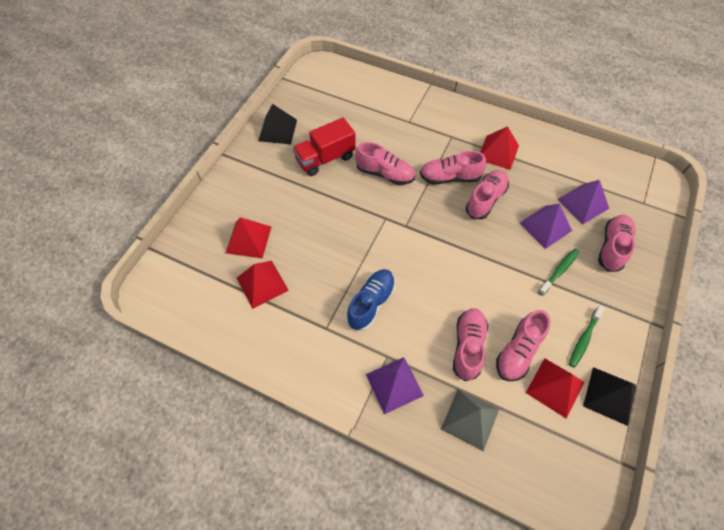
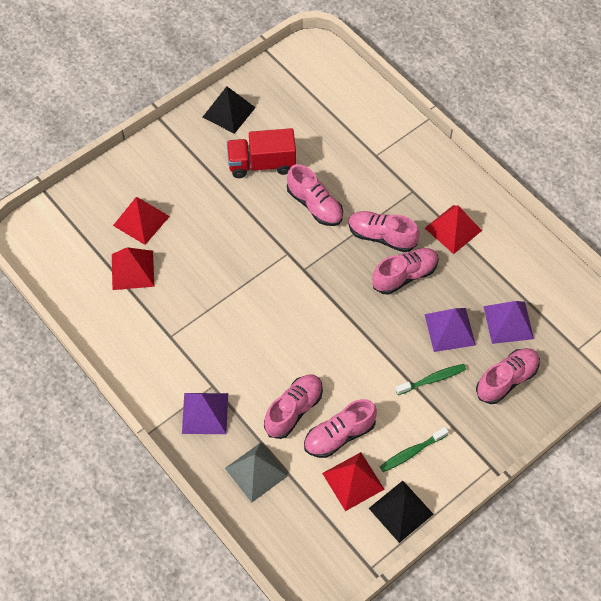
camera: 25 degrees right, 0 degrees up
(371, 303) = (225, 331): blue shoe -> none

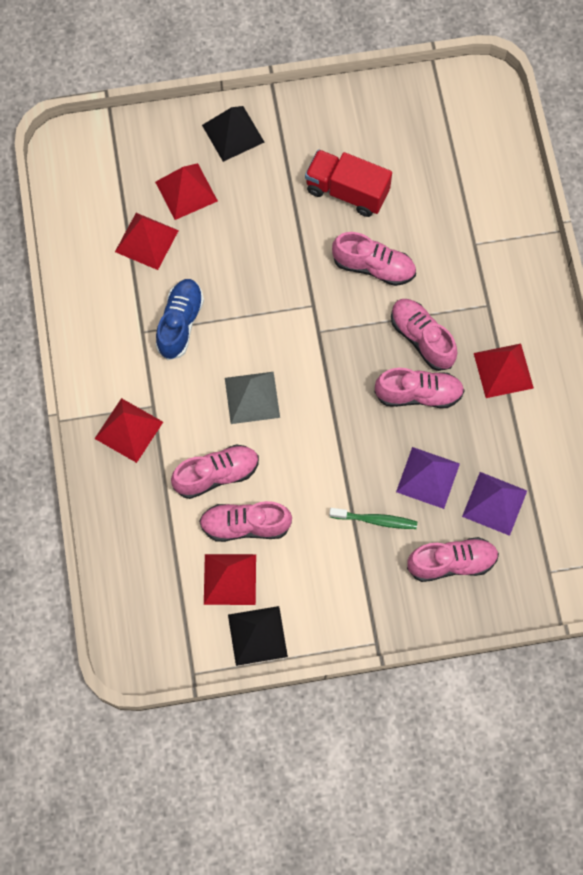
camera: 30 degrees right, 10 degrees up
(196, 315) = (180, 323): none -> blue shoe
(205, 413) = (129, 430): purple pyramid -> red pyramid
(228, 112) = (348, 114): black pyramid -> black pyramid (233, 133)
(256, 472) = (142, 517): grey pyramid -> grey pyramid (252, 397)
(315, 205) = (374, 267): pink shoe -> pink shoe turned 60 degrees counterclockwise
(411, 452) = (306, 583): green toothbrush -> none

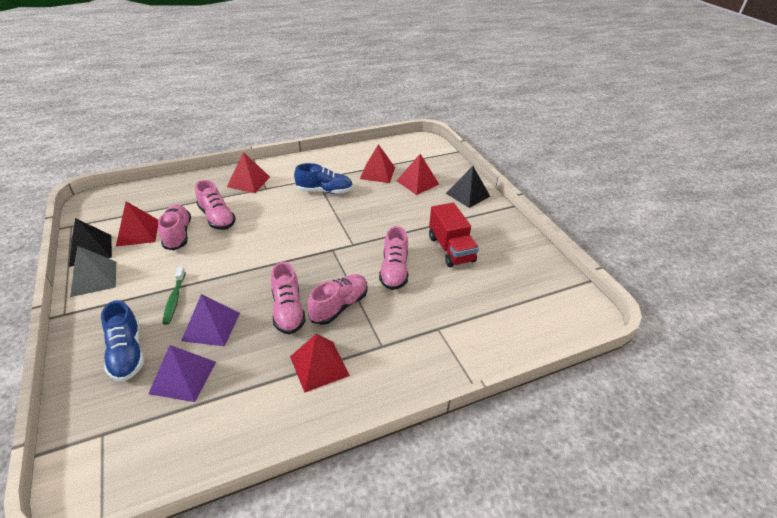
camera: 75 degrees right, 30 degrees down
(252, 397) = (275, 225): grey pyramid -> grey pyramid (94, 278)
(347, 191) = (451, 249): red truck -> red truck turned 150 degrees clockwise
(451, 563) = (127, 353): pink shoe -> blue shoe

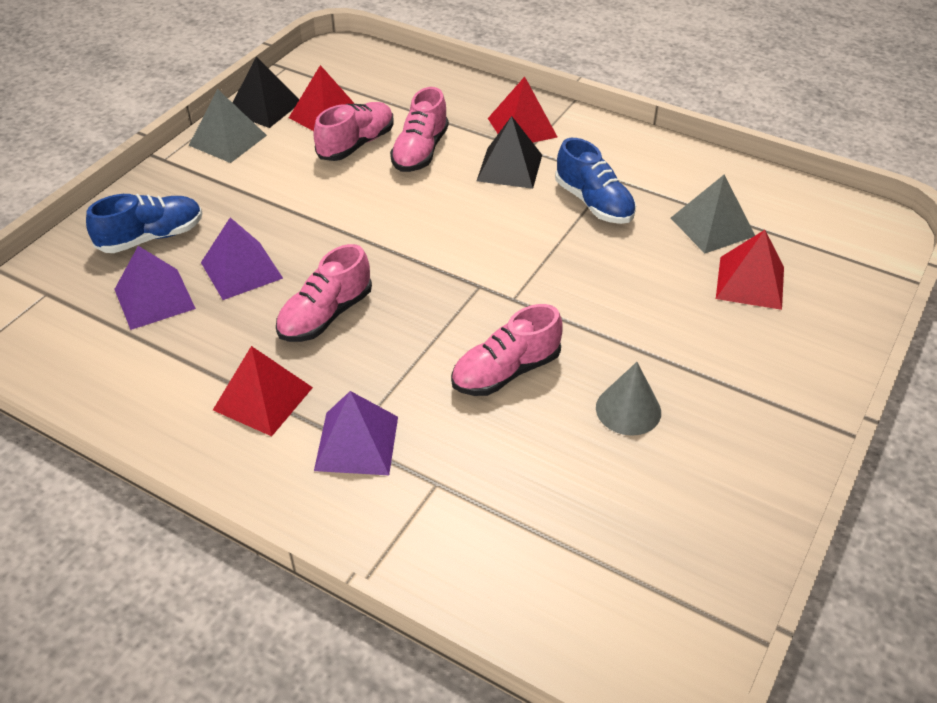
camera: 55 degrees right, 5 degrees up
(127, 353) = (151, 237): blue shoe -> blue shoe turned 150 degrees counterclockwise
(174, 299) = (254, 215): green toothbrush -> none
(339, 306) = (379, 357): pink shoe -> none
(377, 173) = (712, 226): red pyramid -> grey pyramid
(387, 344) = (357, 443): none -> purple pyramid
(451, 249) = (628, 409): red truck -> grey cone
(468, 194) = (801, 358): black pyramid -> black pyramid (509, 167)

